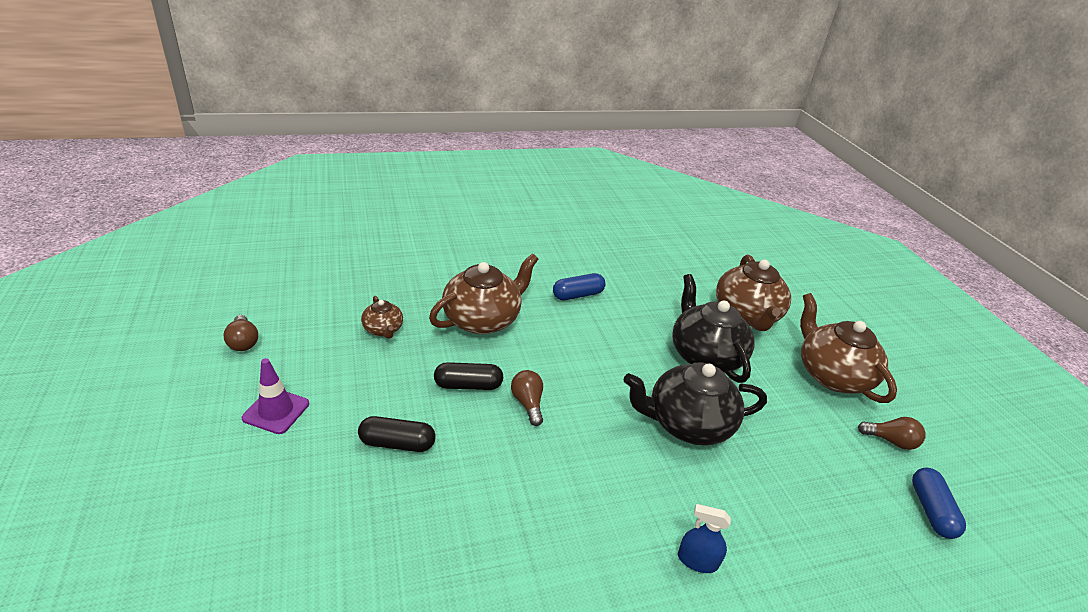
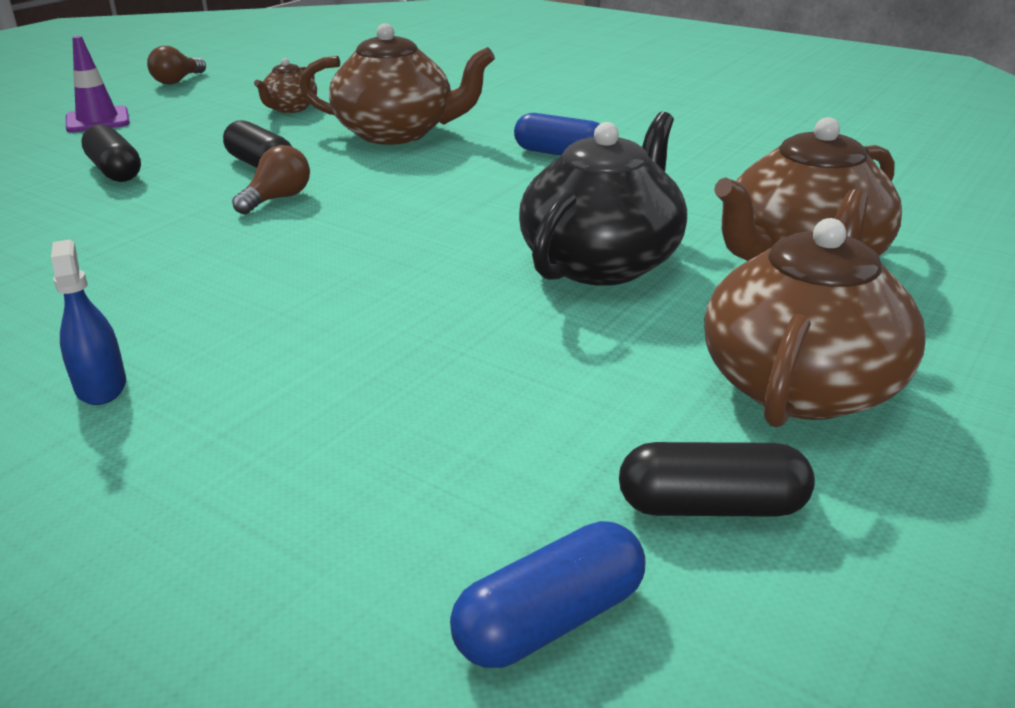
camera: 55 degrees right, 5 degrees down
(687, 424) = (402, 296): black teapot -> none
(890, 441) = (711, 506): brown light bulb -> black capsule

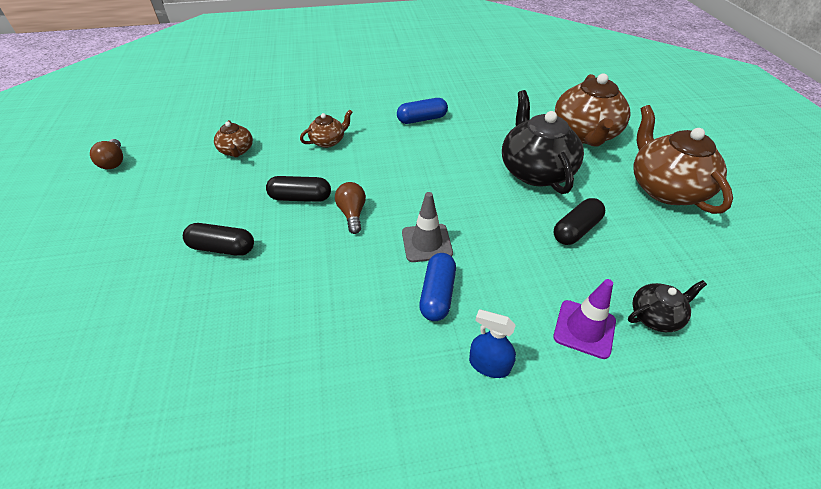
camera: 45 degrees left, 15 degrees up
(98, 120) = (124, 219): purple traffic cone -> purple traffic cone (584, 329)
(292, 257) = (426, 243): none -> grey traffic cone
(396, 490) = (655, 316): none -> black teapot
(397, 133) = (328, 141): brown teapot -> brown teapot, size x0.50
(550, 620) = (757, 322): blue capsule -> blue capsule (437, 294)
(711, 506) = (720, 252): black capsule -> black capsule (576, 230)

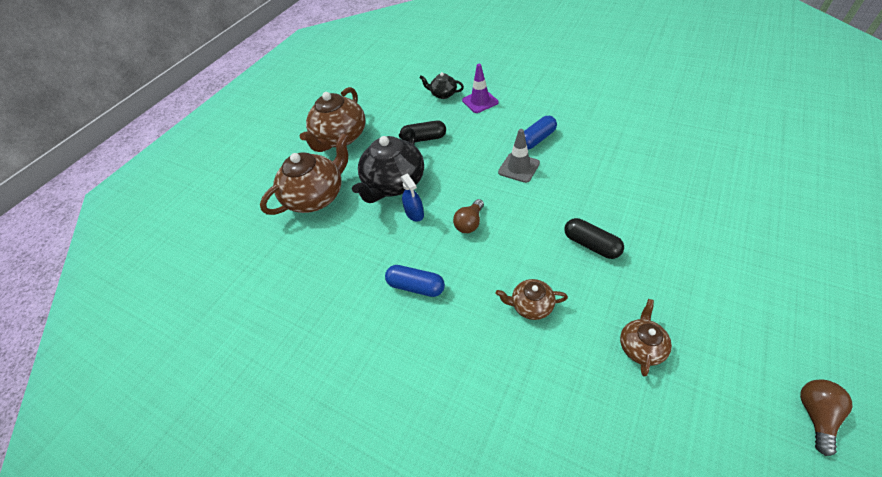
camera: 135 degrees left, 5 degrees up
(222, 248) = (672, 226): black capsule -> none
(352, 214) = (555, 210): brown light bulb -> brown light bulb (470, 223)
(489, 365) = (537, 106): blue spray bottle -> blue spray bottle (414, 213)

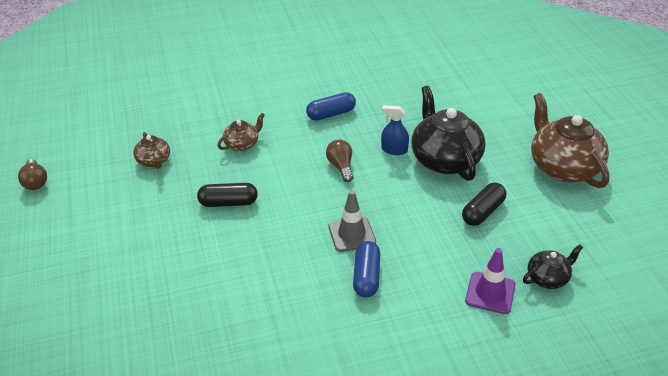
camera: 130 degrees right, 10 degrees down
(316, 196) = (491, 118): brown teapot -> none

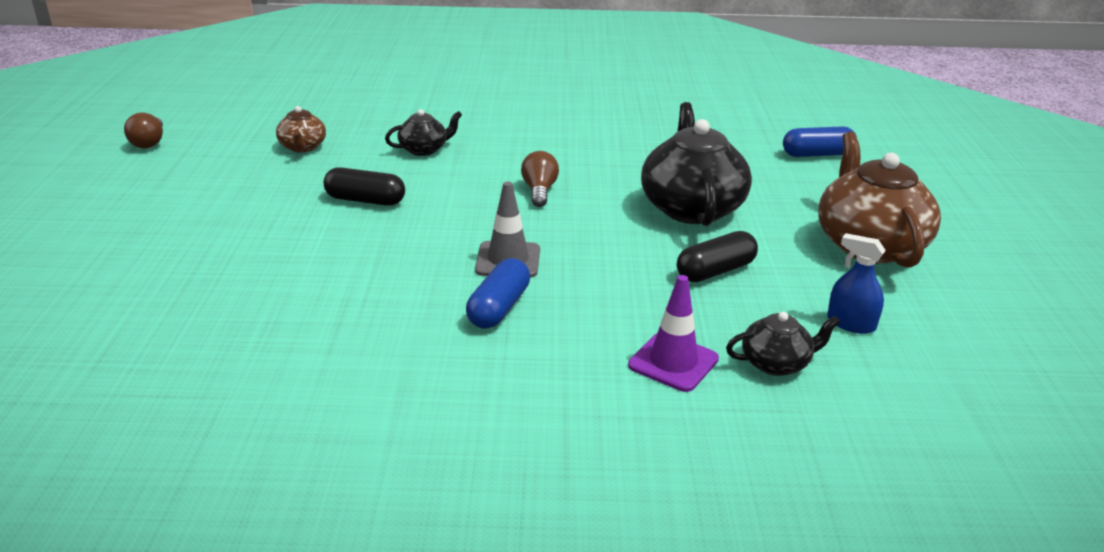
camera: 15 degrees right, 10 degrees down
(242, 144) = (424, 149): brown teapot -> black teapot
(331, 114) = (560, 140): blue capsule -> blue capsule (817, 154)
(394, 150) = (625, 186): blue spray bottle -> blue spray bottle (851, 323)

